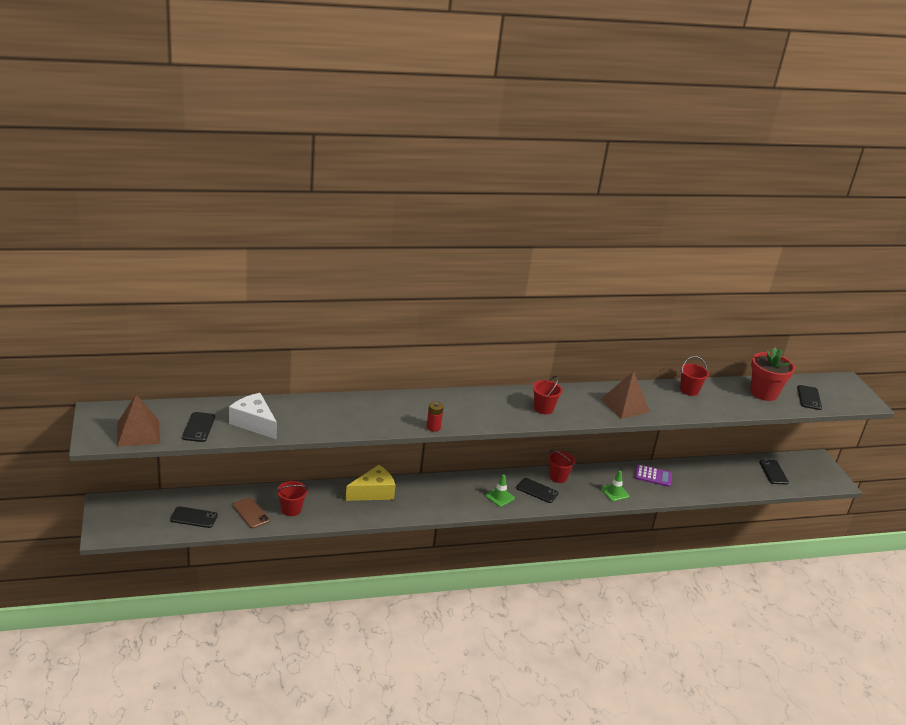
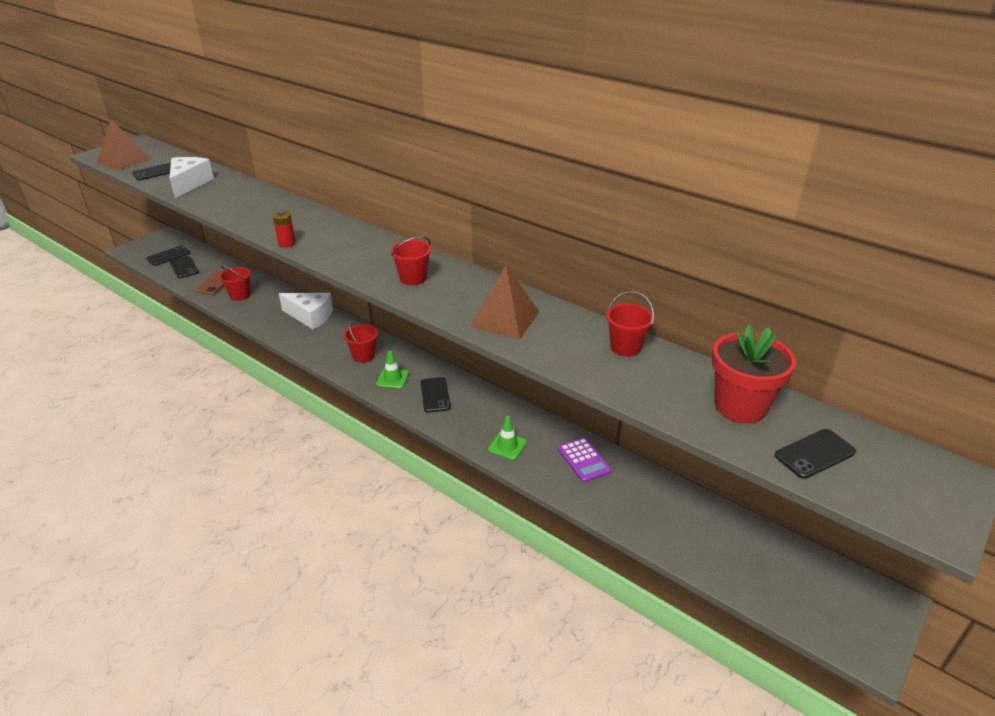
camera: 55 degrees right, 5 degrees up
(373, 492) = (310, 316): yellow cheese -> white cheese
(558, 477) = (478, 397): red bucket -> red bucket (363, 356)
(773, 472) = (769, 565): black phone -> black phone (168, 256)

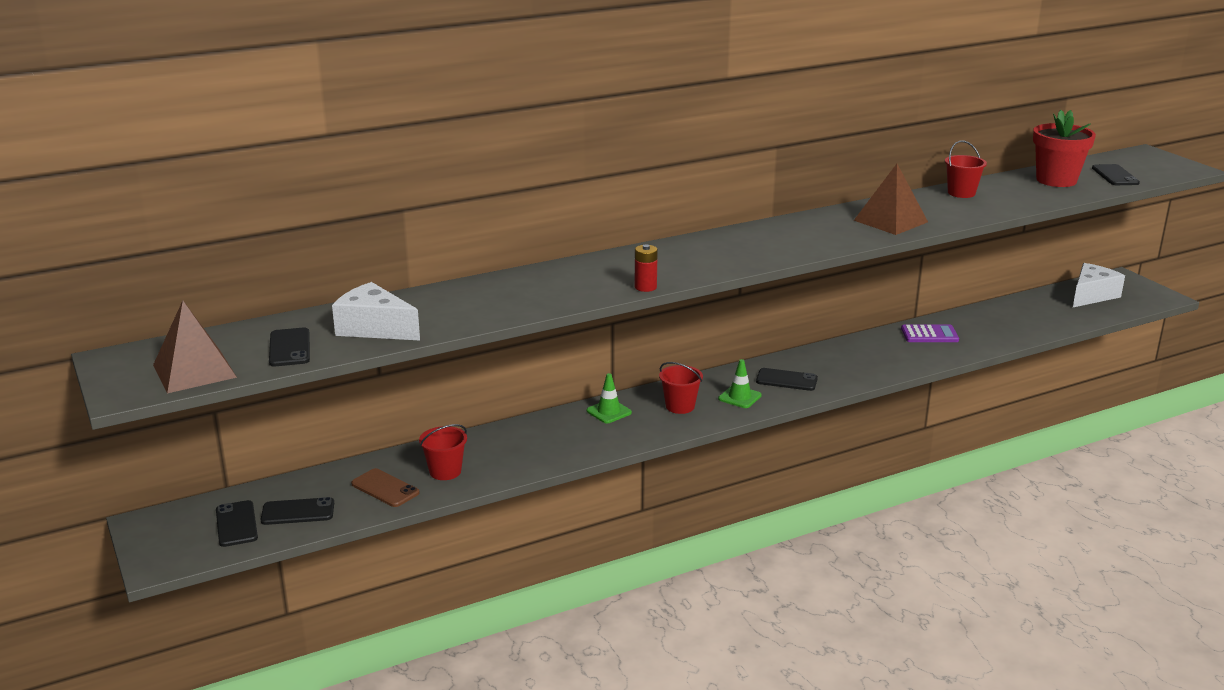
camera: 65 degrees left, 10 degrees down
(310, 316) = (557, 427): white cheese -> white cheese (1091, 295)
(413, 278) = (785, 242): red bucket -> none
(507, 446) = (891, 362): green traffic cone -> green traffic cone (609, 412)

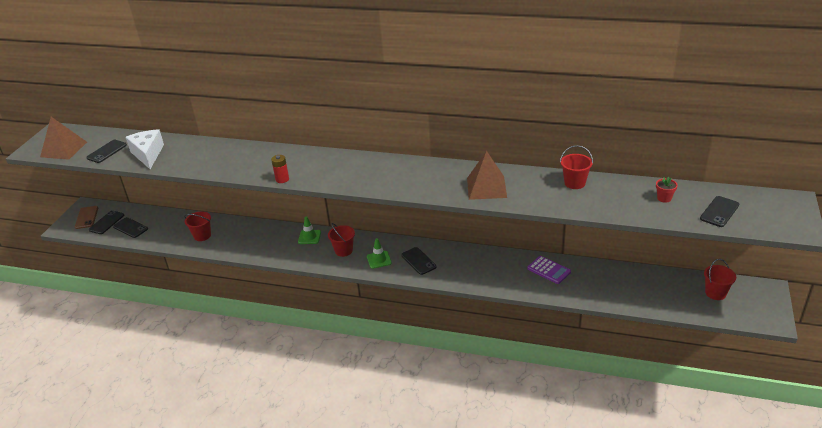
camera: 45 degrees right, 10 degrees up
(385, 488) = (171, 232): brown phone -> brown phone (86, 217)
(1056, 180) = (664, 198): red flower pot -> red flower pot, size x0.43
(1091, 295) = (715, 293): white cheese -> red bucket

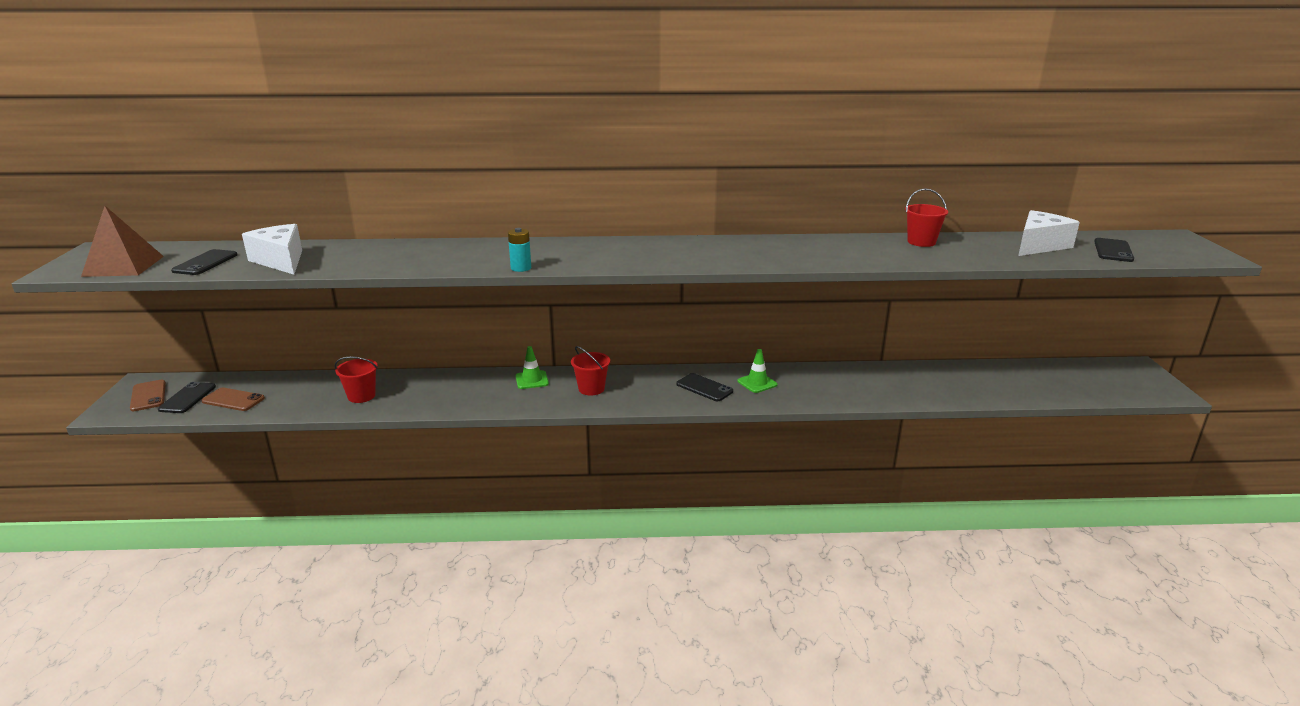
camera: 20 degrees left, 10 degrees down
(130, 228) = (233, 400): black phone -> brown phone
(282, 179) = (521, 268): red battery -> turquoise battery
(379, 260) = (648, 393): green traffic cone -> green traffic cone (757, 383)
(486, 187) = (817, 253): brown pyramid -> none
(549, 270) = (879, 377): purple calculator -> none
(664, 198) = (1039, 245): red flower pot -> white cheese
(715, 293) = (1086, 376): red bucket -> none

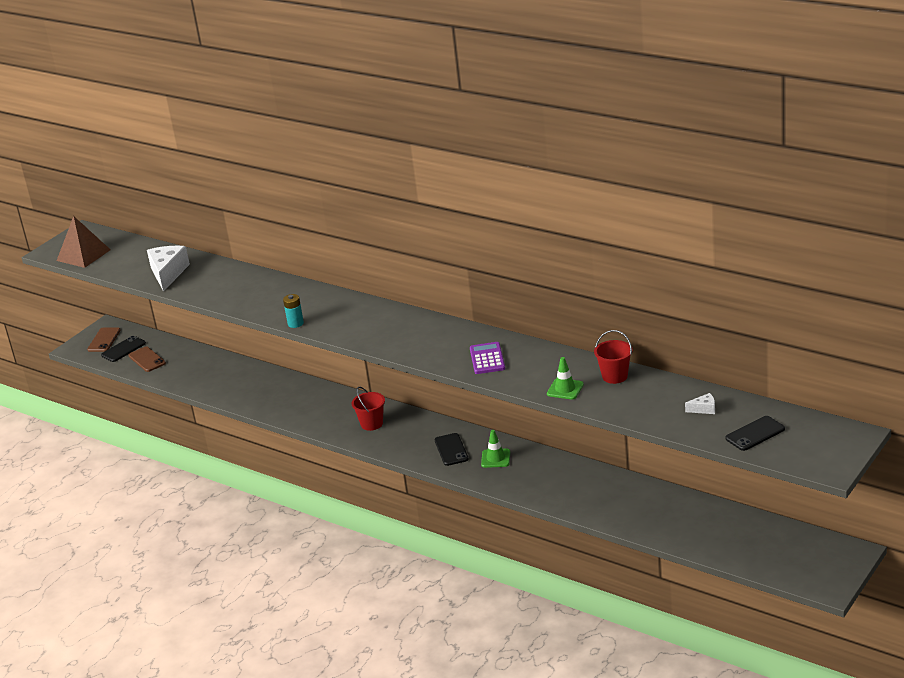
camera: 40 degrees right, 5 degrees up
(205, 263) = (127, 264): black phone -> none
(361, 396) = (221, 381): red bucket -> none
(532, 380) = (340, 402): green traffic cone -> green traffic cone (565, 389)
(782, 253) = (487, 359): none -> purple calculator
(1039, 245) = (704, 409): white cheese -> white cheese, size x0.45

